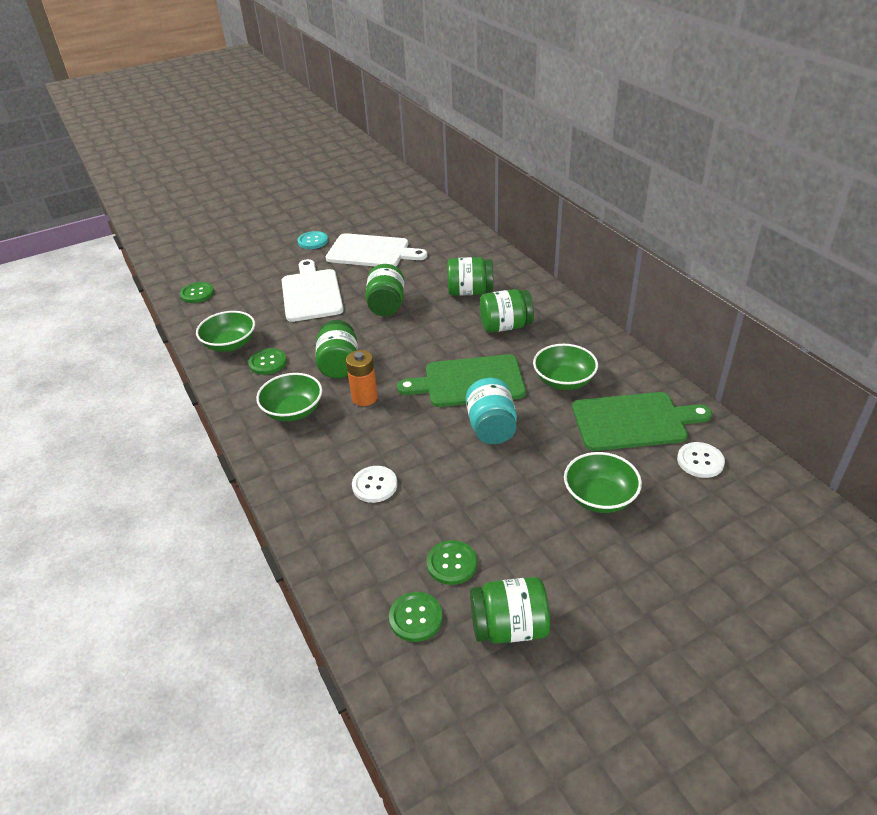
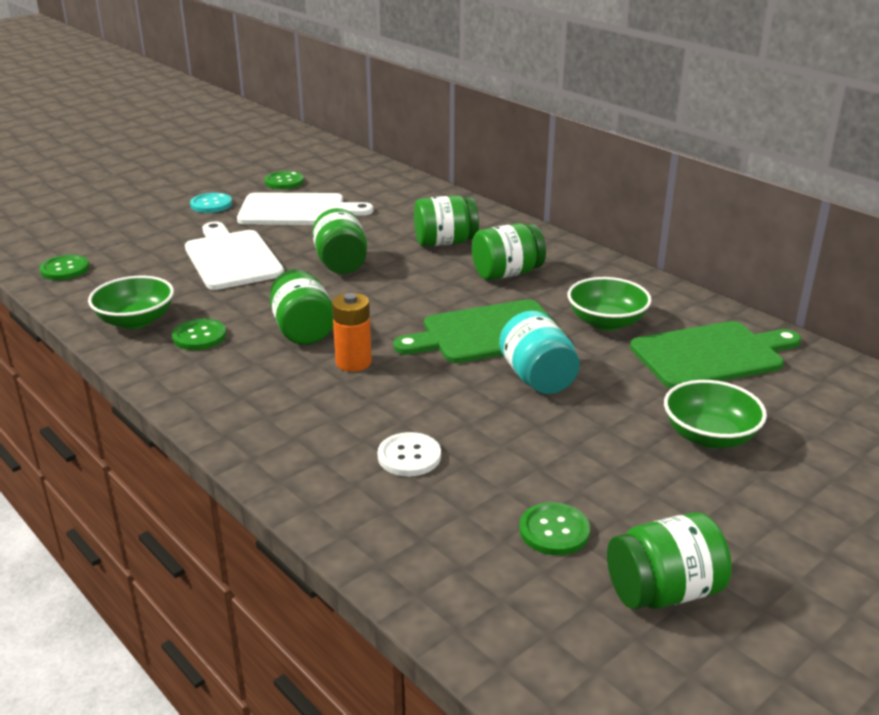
camera: 15 degrees left, 10 degrees down
(293, 411) = (258, 386): green bowl -> none
(416, 618) = (533, 599): green button -> green button (284, 182)
(700, 461) = (810, 386): white button -> none

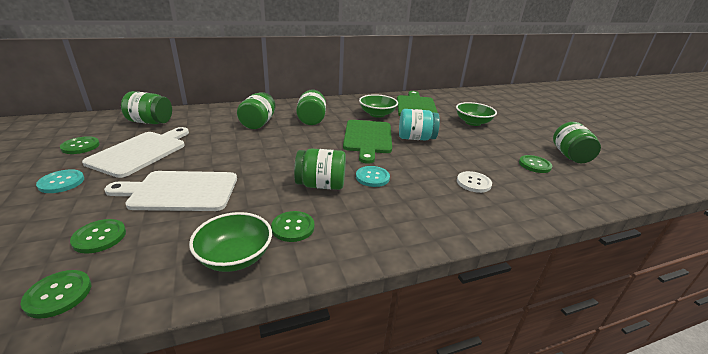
camera: 70 degrees left, 0 degrees up
(138, 254) = (99, 237): none -> green button
(341, 264) = (245, 155): green jar -> green jar (150, 122)
(353, 362) = (372, 177): orange battery -> turquoise button

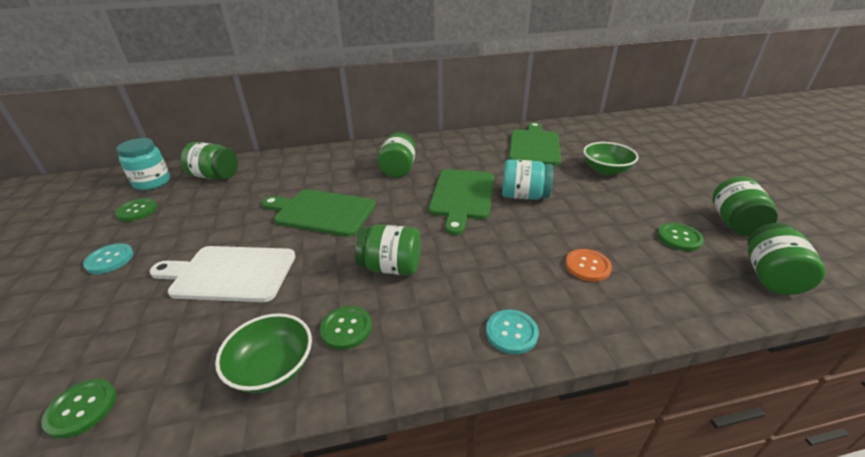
camera: 10 degrees right, 5 degrees up
(91, 126) = (152, 182): none -> turquoise jar
(99, 237) = (135, 334): green button -> none
(140, 152) = (197, 218): white cutting board -> none
(253, 148) = (321, 212): none -> green cutting board
(258, 123) = (334, 176): green jar -> green jar (770, 276)
(372, 177) = (456, 256): turquoise button -> turquoise button (511, 332)
(377, 114) = (481, 159): green bowl -> none
(473, 183) = (587, 266): white button -> orange button

